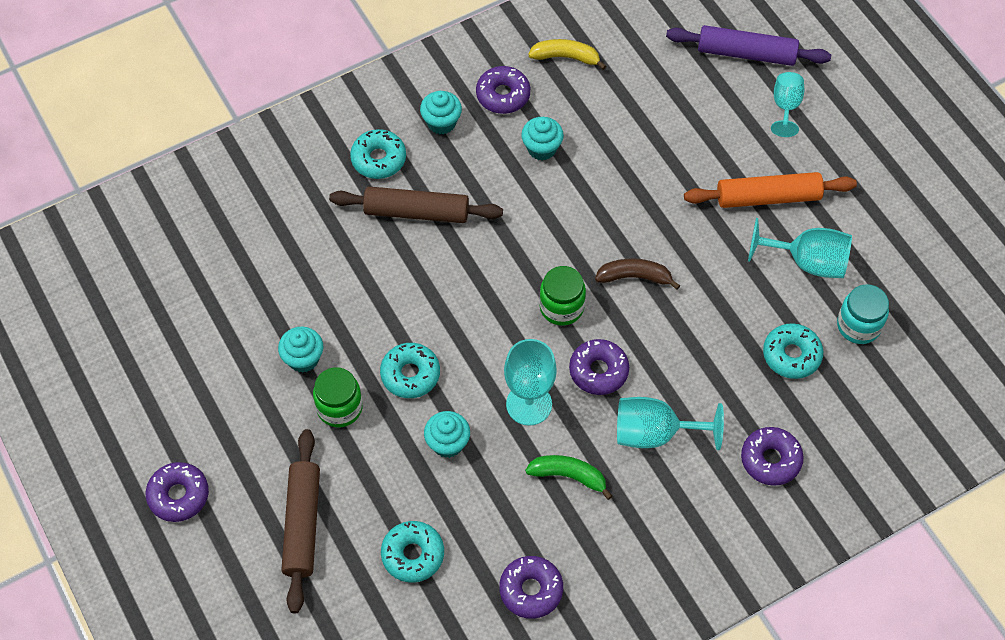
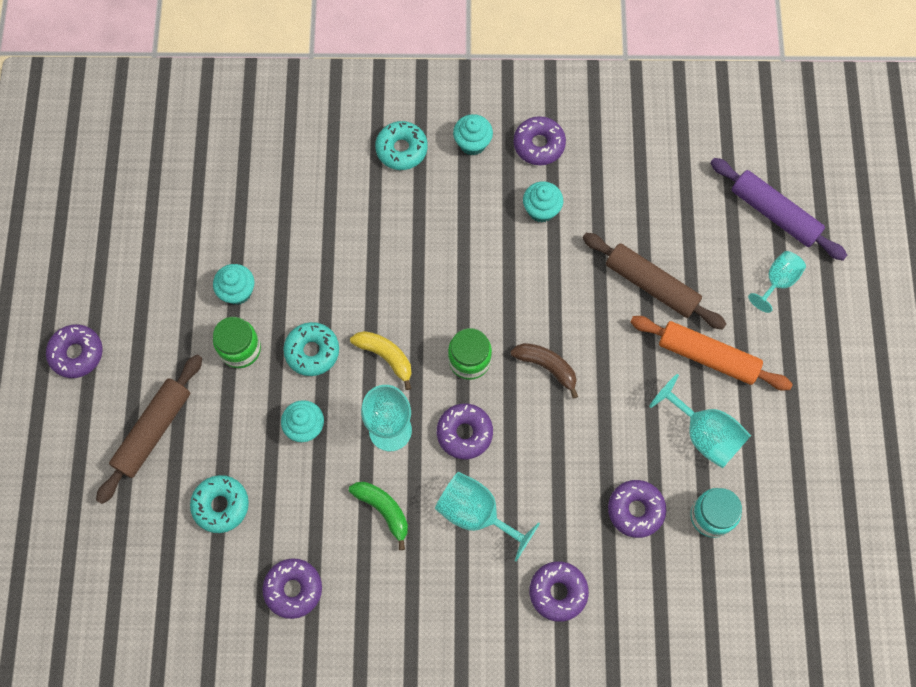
camera: 30 degrees right, 10 degrees up
(416, 212) = (403, 212): brown rolling pin -> brown rolling pin (651, 285)
(566, 57) = (614, 137): yellow banana -> yellow banana (385, 356)
(791, 355) = (635, 510): turquoise donut -> purple donut

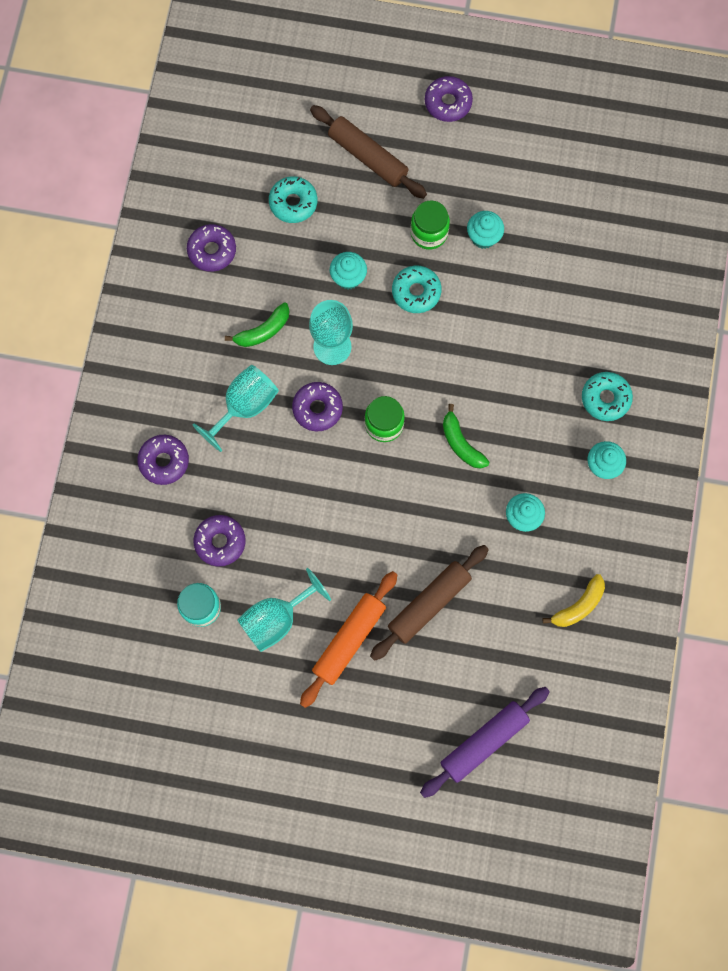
camera: 100 degrees right, 5 degrees up
(385, 356) = (400, 353): yellow banana -> yellow banana (578, 606)
(475, 280) = (461, 443): none -> green banana
(539, 145) = (592, 528): purple donut -> none
(547, 367) = (365, 491): brown banana -> none
(777, 281) = (412, 726): turquoise goblet -> none

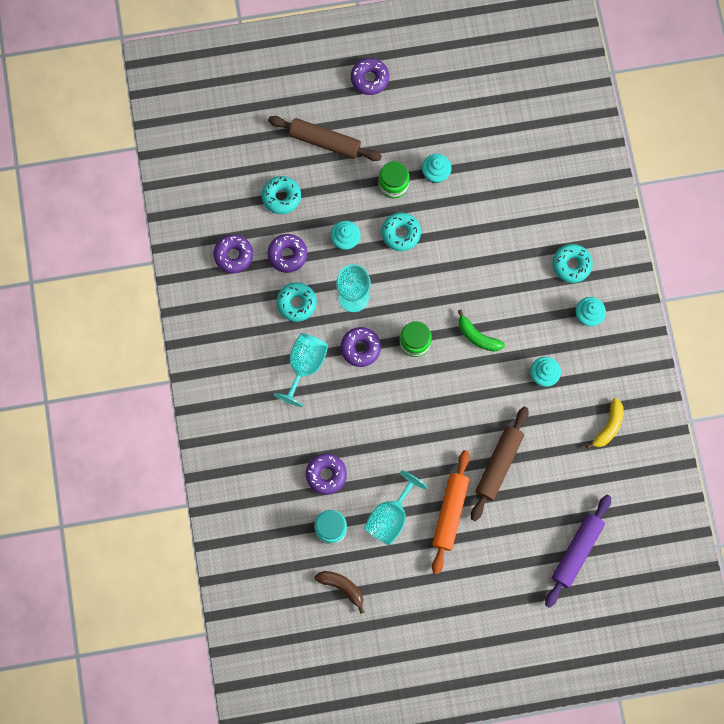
camera: 20 degrees left, 0 degrees up
(164, 461) = (260, 429): purple donut -> purple donut (287, 255)
(187, 681) = (342, 587): none -> brown banana
(263, 331) = (296, 303): green banana -> turquoise donut

